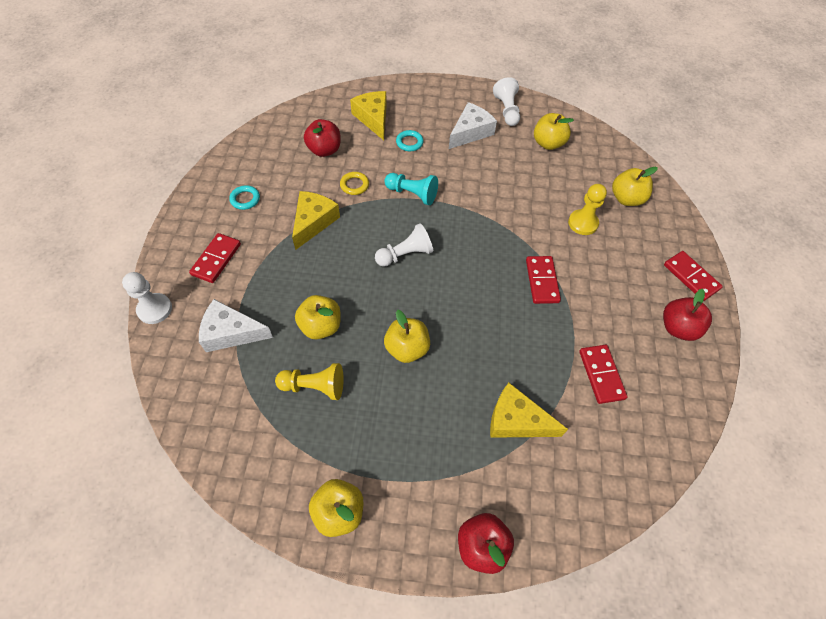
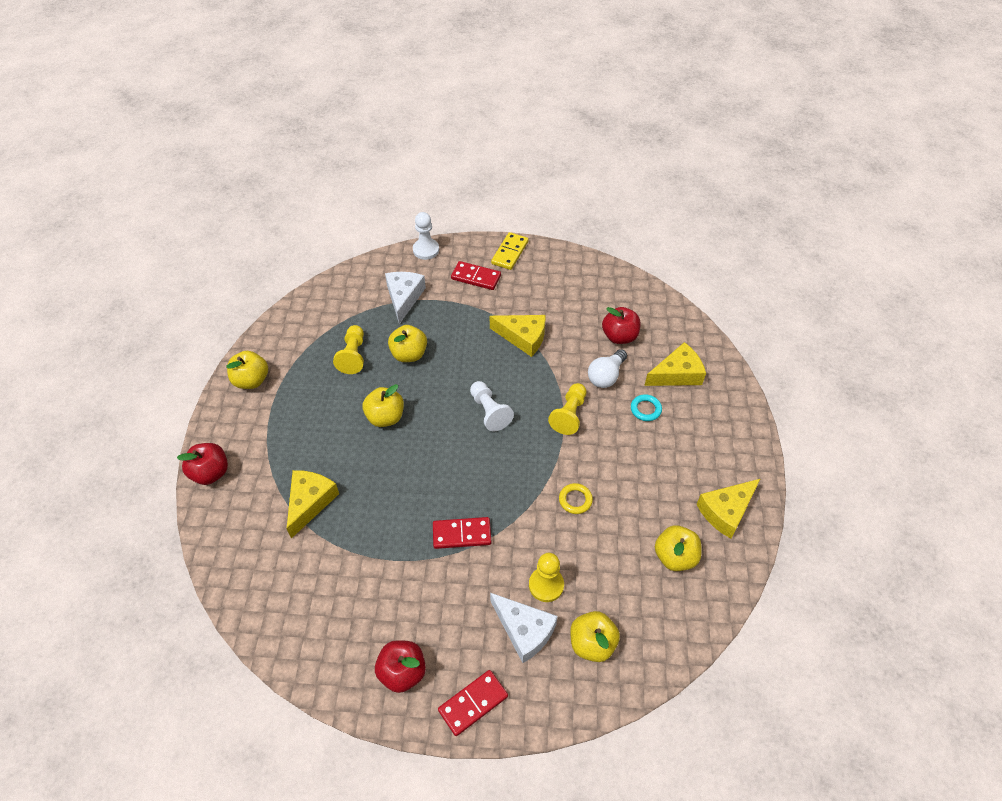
camera: 90 degrees right, 5 degrees down
(186, 226) = (510, 253): none -> yellow domino
(245, 199) = (545, 285): turquoise ring -> none
(354, 185) = (574, 365): yellow ring -> yellow ring (575, 500)
(370, 164) = (606, 376): none -> white light bulb
(412, 194) = (569, 414): turquoise pawn -> yellow pawn
(470, 132) = (676, 470): white cheese -> white cheese (524, 630)
(507, 110) = (726, 511): white pawn -> yellow cheese
(601, 375) = (350, 581): red domino -> none

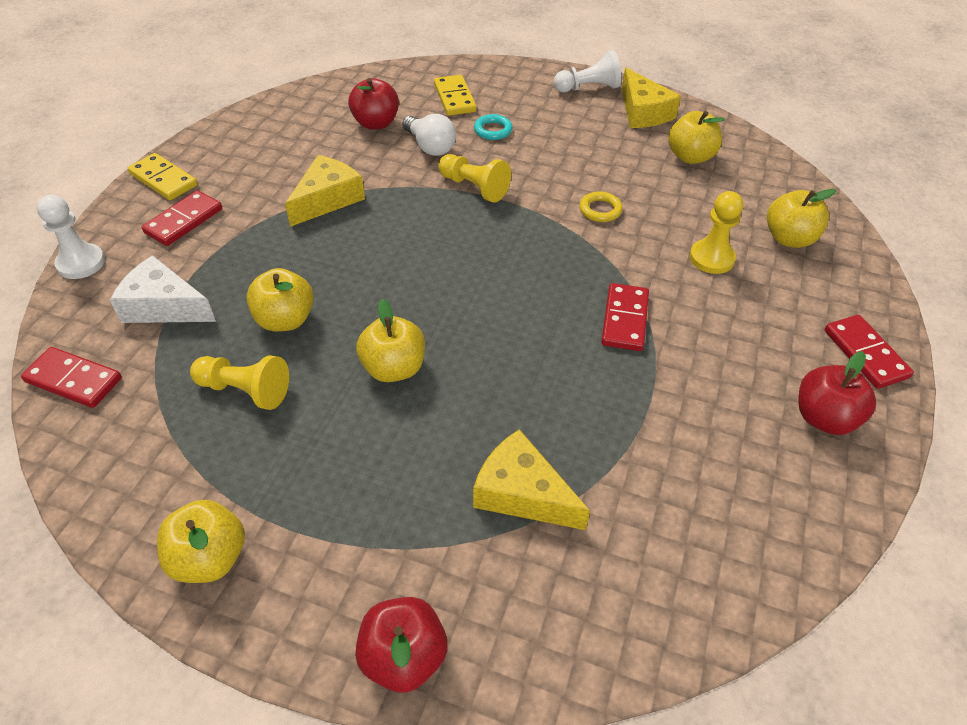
camera: 75 degrees left, 5 degrees down
(343, 285) = (73, 380): none -> red domino
(489, 411) = (436, 255): white pawn -> white pawn (588, 88)
(524, 630) = (770, 289): white cheese -> none
(677, 374) = (454, 98): yellow cheese -> yellow domino

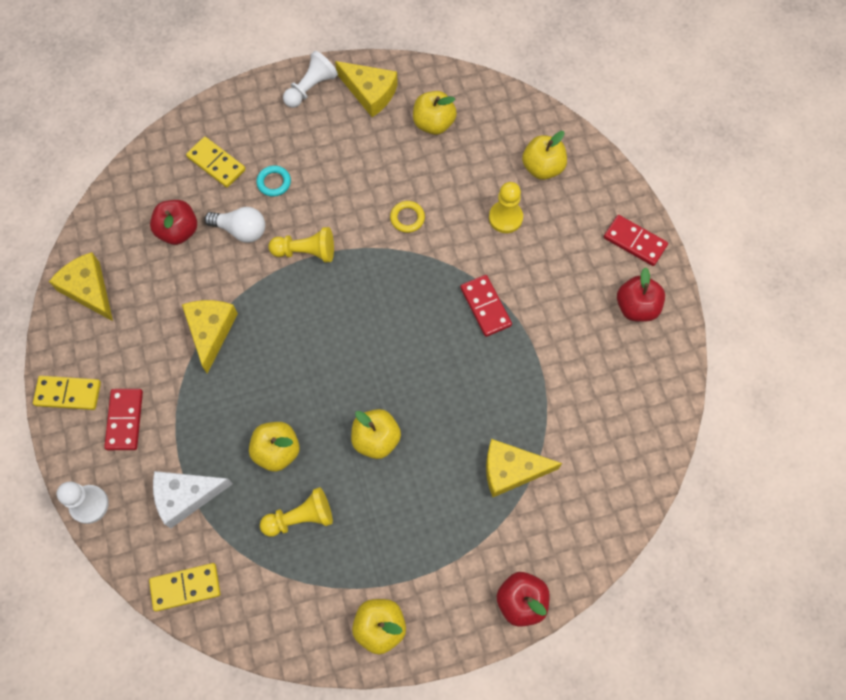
camera: 35 degrees left, 20 degrees up
(73, 380) = (185, 587): red domino -> yellow domino
(261, 125) = (88, 289): none -> yellow cheese

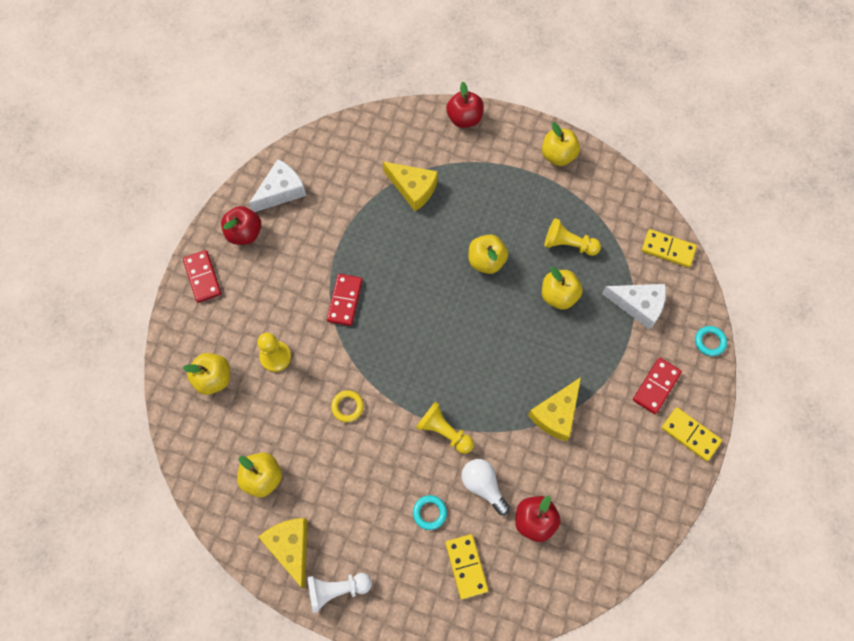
camera: 145 degrees left, 0 degrees up
(88, 289) = (635, 515): yellow cheese -> none
(89, 504) = (709, 342): white pawn -> turquoise ring
(642, 373) = (281, 191): none -> white cheese

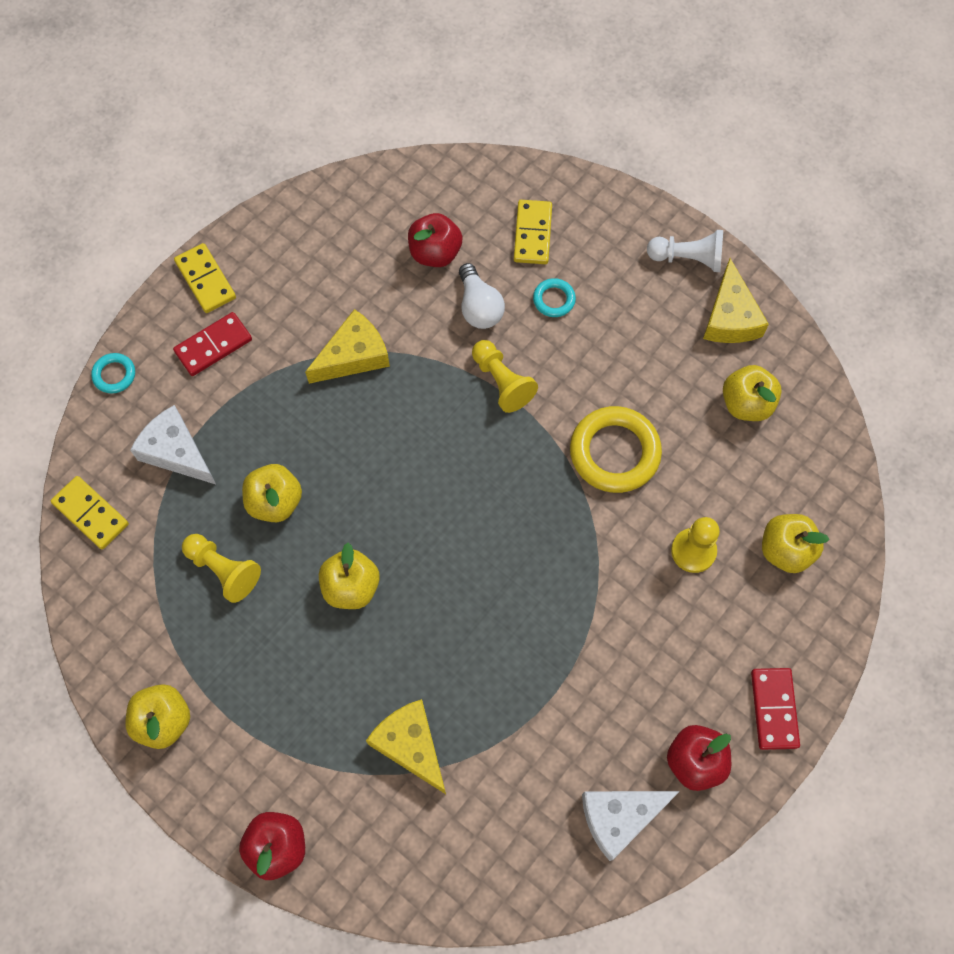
camera: 160 degrees left, 0 degrees up
(344, 300) = (574, 598): red domino -> none
(347, 407) = (614, 452): yellow ring -> yellow ring, size x2.05

